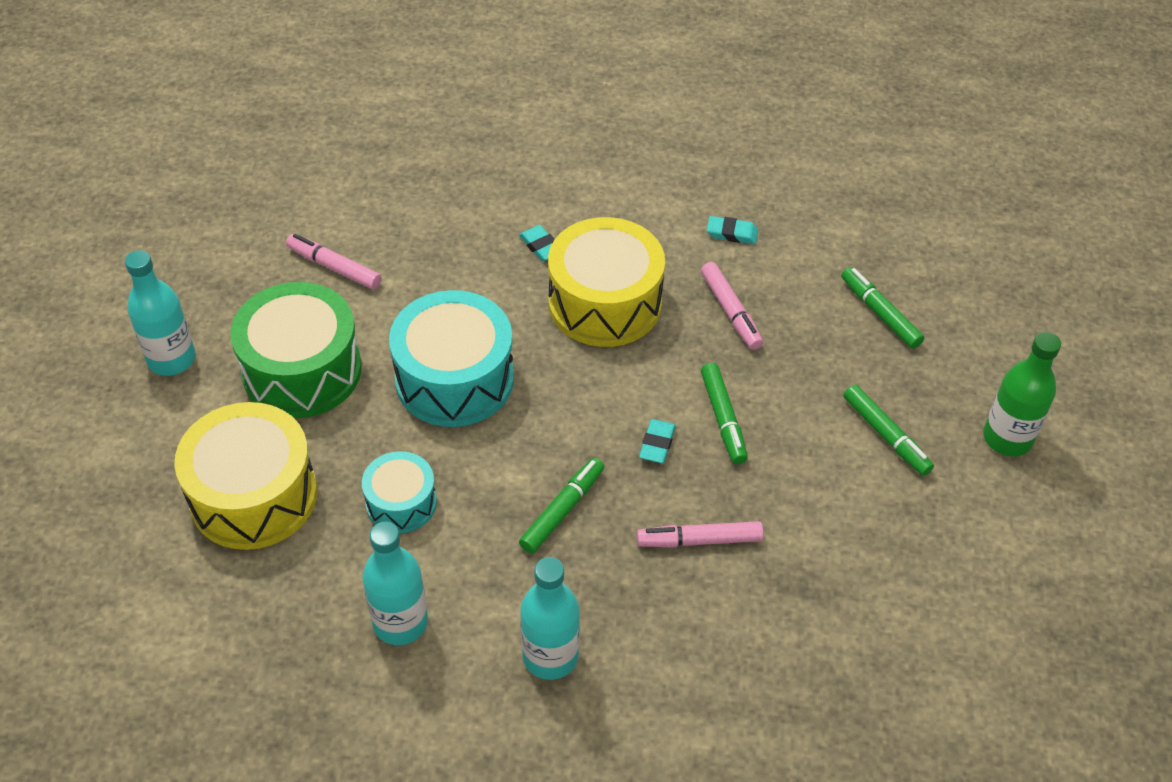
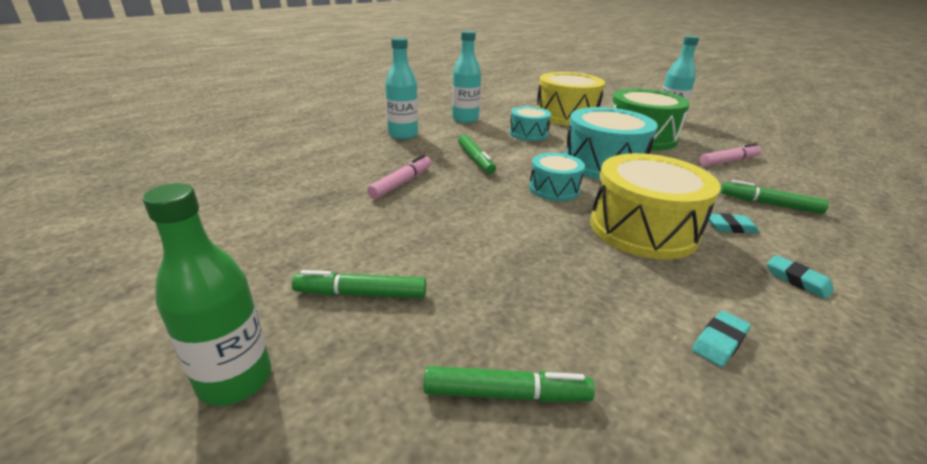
camera: 125 degrees right, 20 degrees down
(577, 397) = (554, 189): none -> turquoise drum
(657, 444) = (486, 198): turquoise eraser -> turquoise eraser (797, 280)
(723, 418) = (478, 227): green marker -> green marker (769, 204)
(730, 311) = (591, 283): pink marker -> none

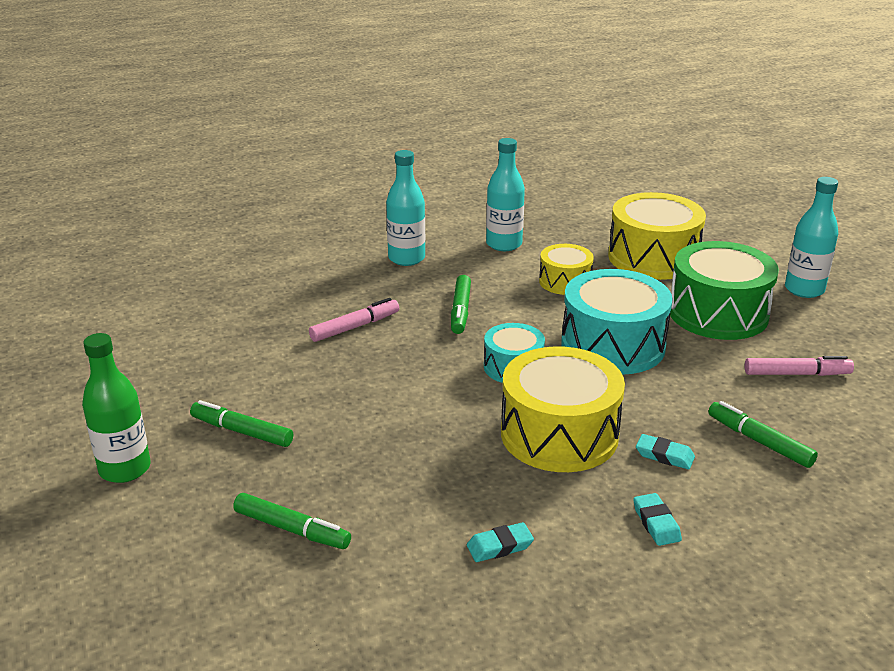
camera: 25 degrees right, 0 degrees up
(528, 133) = (565, 281): turquoise drum -> yellow drum

